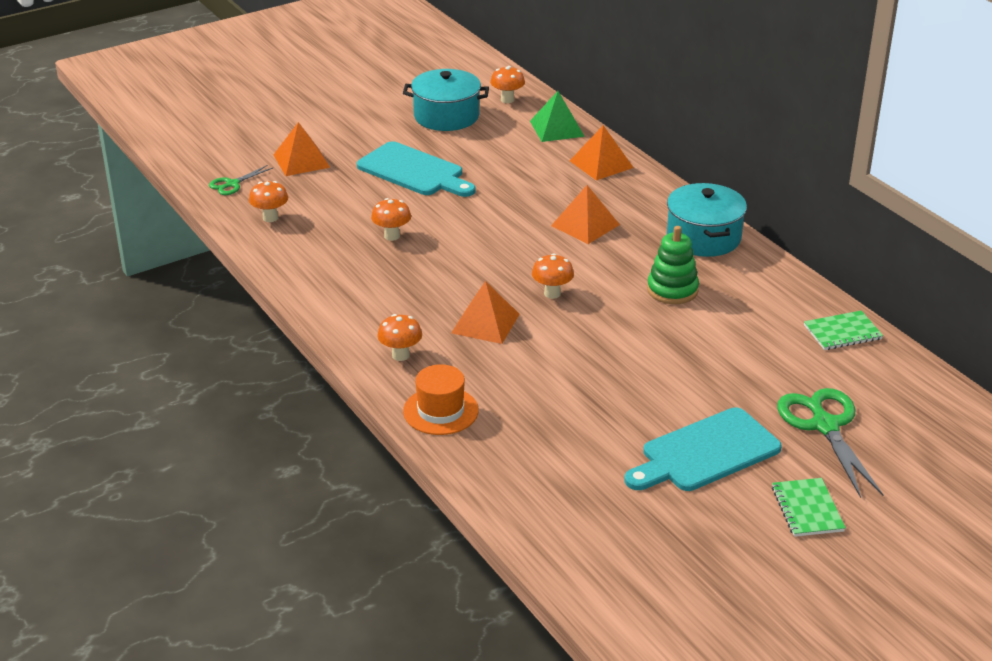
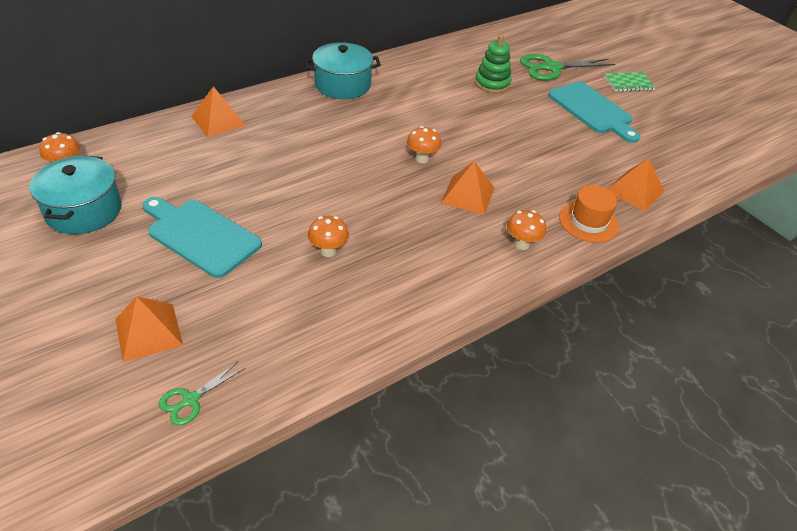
camera: 95 degrees left, 10 degrees up
(232, 184) = (190, 400): green scissors -> green scissors turned 90 degrees clockwise
(270, 218) = (280, 353): orange mushroom -> none
(414, 171) = (200, 236): turquoise cutting board -> turquoise cutting board turned 90 degrees counterclockwise
(556, 128) = (142, 140): green pyramid -> none
(585, 225) = (319, 136): orange pyramid -> orange pyramid (634, 191)
(672, 290) = (413, 104): green stacking toy -> green stacking toy (492, 84)
(842, 332) = (456, 50): green notebook -> none

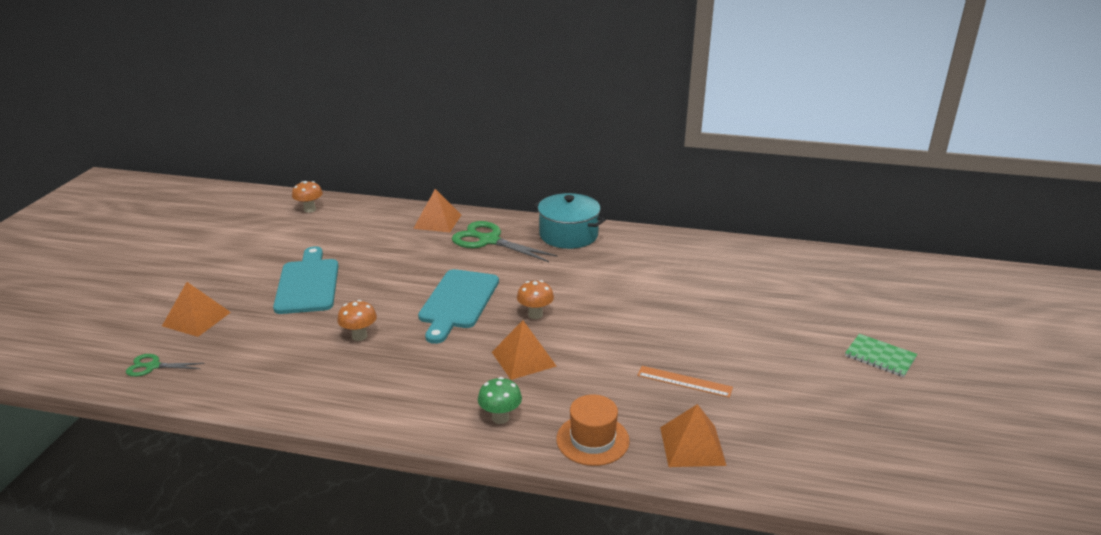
camera: 50 degrees right, 15 degrees down
(84, 210) = (278, 237): turquoise pot -> none
(492, 84) = (709, 290): green stacking toy -> none
(522, 244) = (500, 418): orange mushroom -> green mushroom
(551, 68) = (804, 304): green scissors -> green scissors (489, 240)
(572, 153) = (684, 381): none -> orange ruler
(592, 110) = (781, 359): turquoise cutting board -> turquoise cutting board (458, 302)

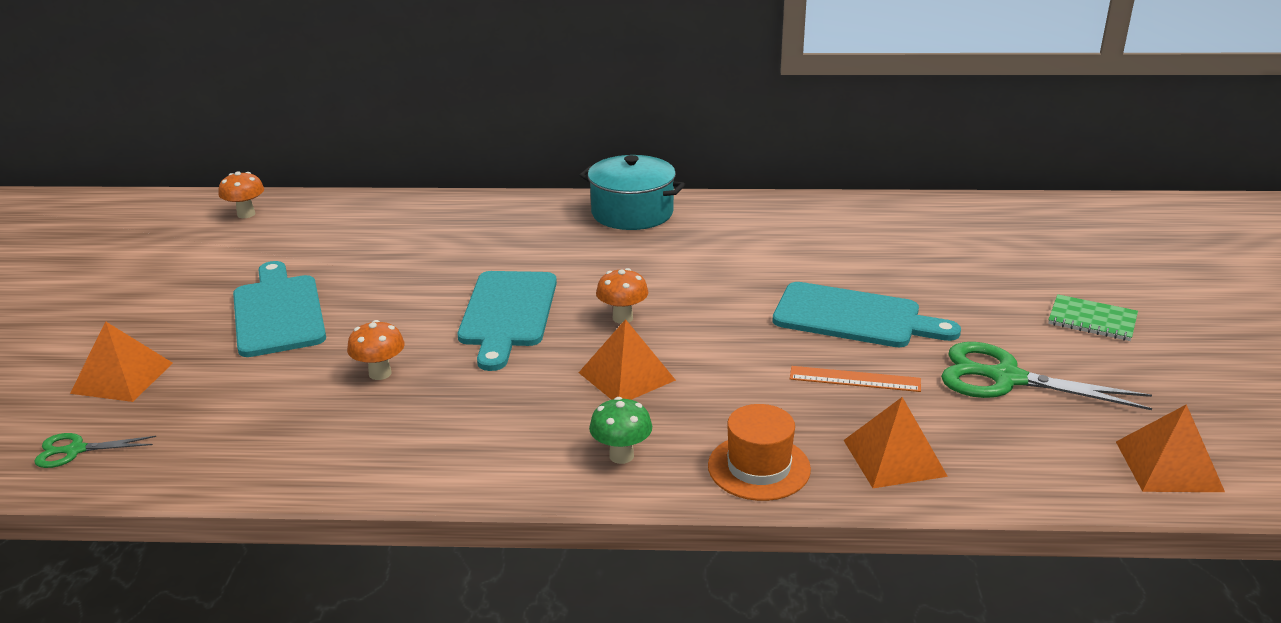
camera: 10 degrees left, 0 degrees up
(437, 221) = (441, 212): orange pyramid -> orange pyramid (1168, 466)
(489, 240) = (523, 230): green scissors -> green scissors (1005, 378)
(700, 333) = (853, 317): none -> turquoise cutting board

